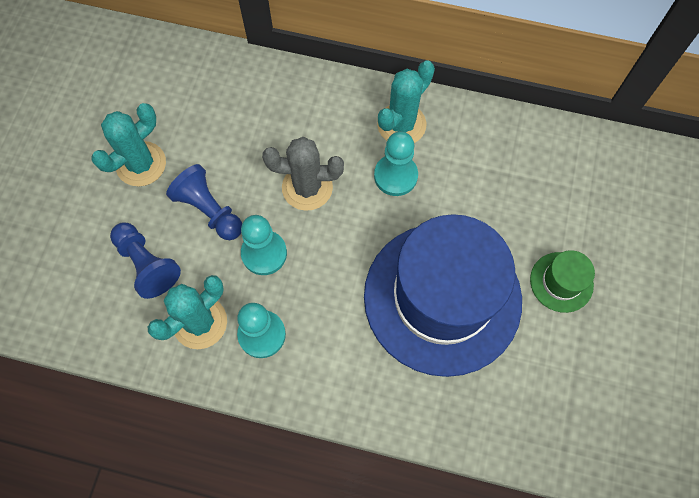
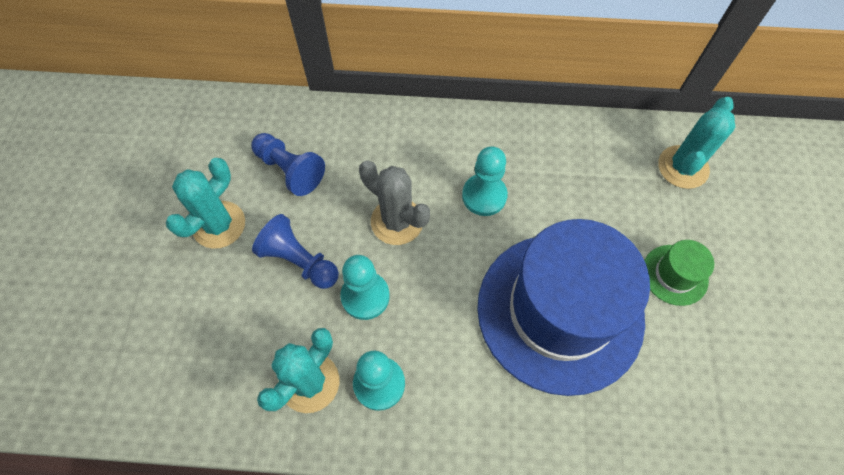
camera: 10 degrees left, 5 degrees down
(147, 264) = (241, 329): blue pawn -> blue pawn (290, 170)
(307, 187) = (397, 221): grey cactus -> grey cactus turned 45 degrees clockwise
(401, 124) = (478, 145): turquoise cactus -> turquoise cactus (683, 167)

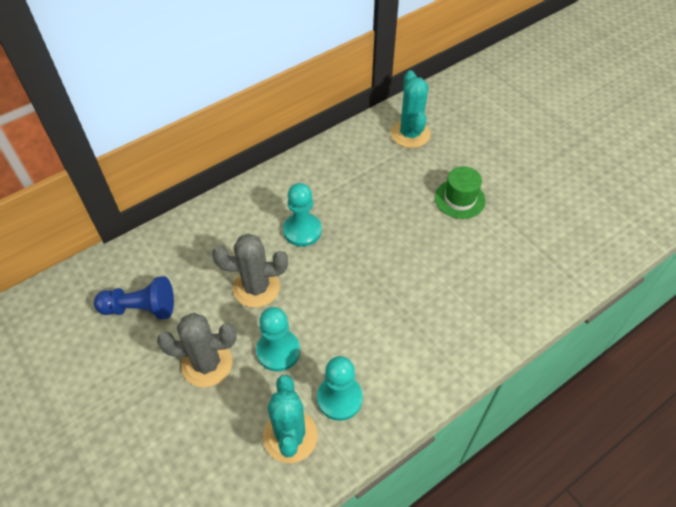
camera: 40 degrees left, 10 degrees down
(219, 225) = (116, 385): turquoise cactus -> none
(299, 261) = (207, 364): blue pawn -> grey cactus
(560, 311) = (413, 267): blue hat -> none

